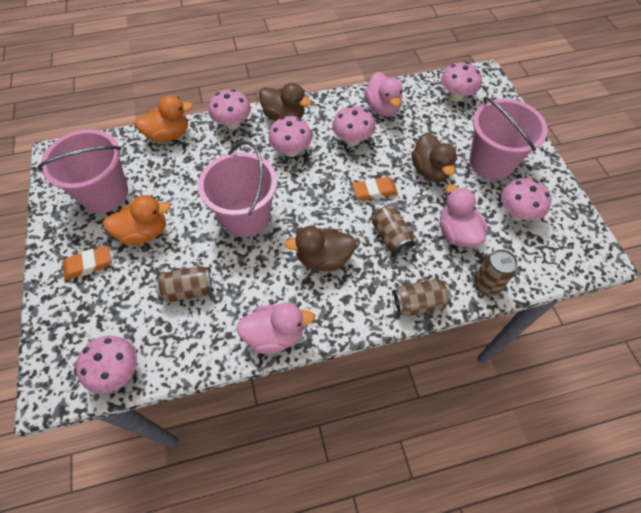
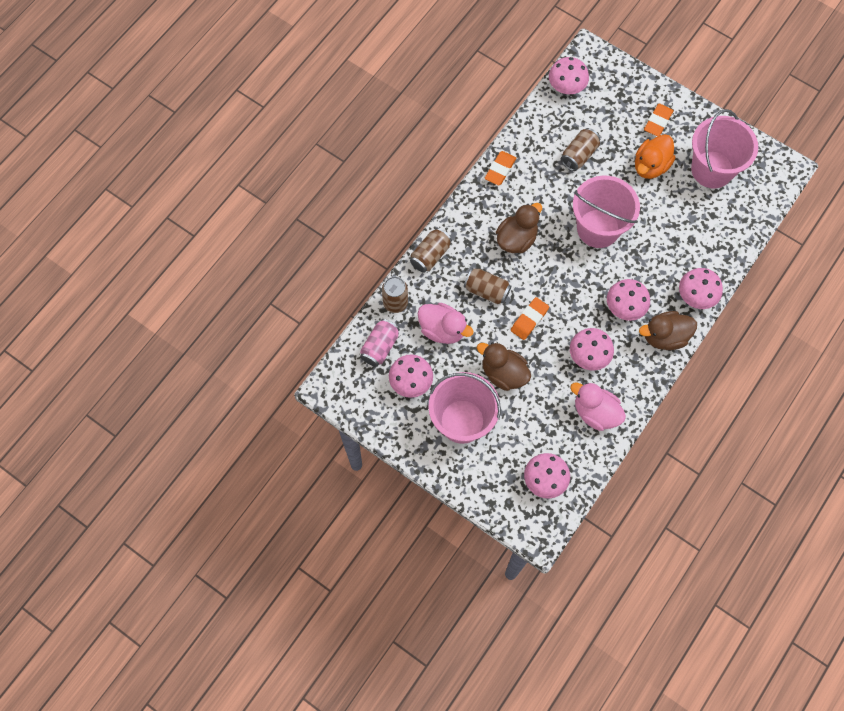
camera: 140 degrees right, 10 degrees up
(169, 135) = (730, 248): orange duck -> none
(275, 335) = (500, 170): pink duck -> orange eraser
(528, 258) = (380, 347): none -> pink can

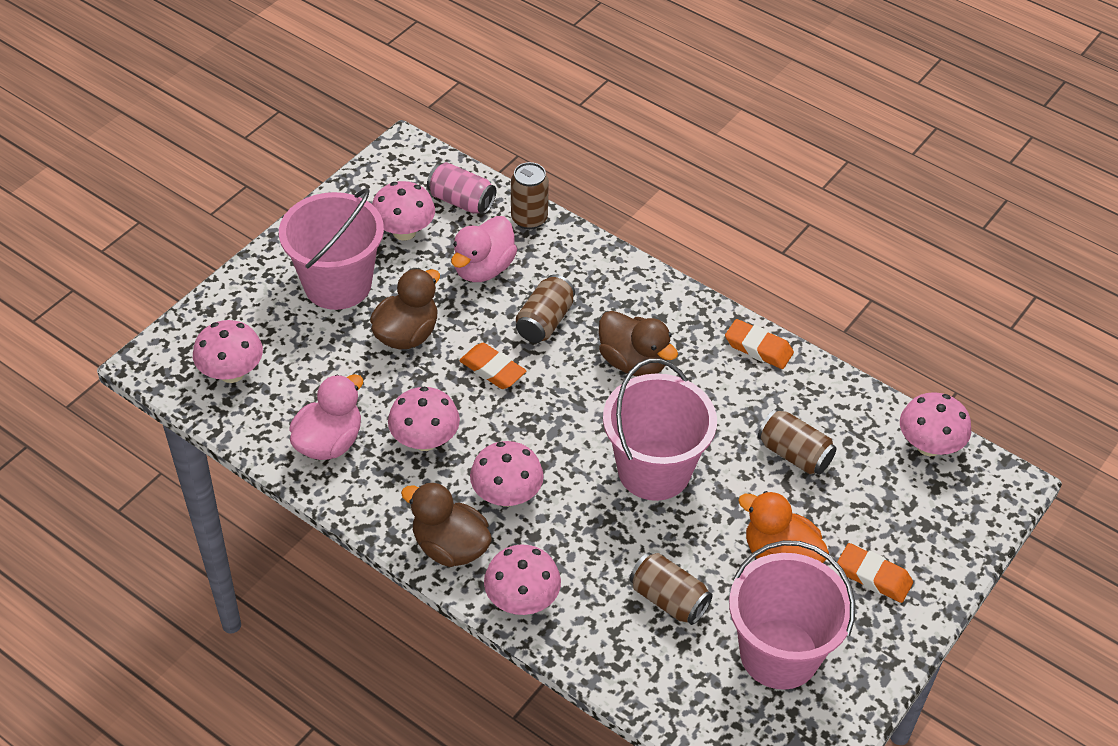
camera: 90 degrees right, 20 degrees down
(430, 255) = (605, 259): brown can -> brown can (668, 599)
(664, 337) = (450, 547): brown duck -> brown duck turned 45 degrees counterclockwise

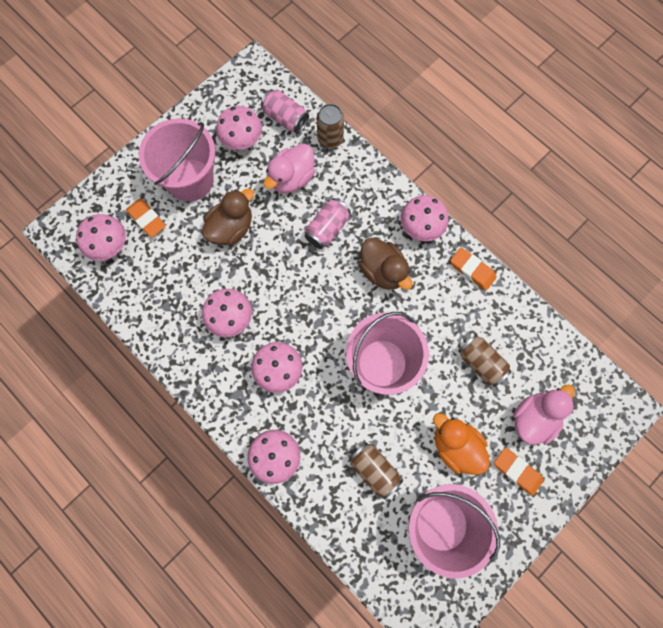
camera: 10 degrees right, 25 degrees up
(329, 442) = (166, 311): pink duck -> pink duck (534, 418)
(450, 547) = (234, 407): brown duck -> none
(492, 370) = (285, 265): orange eraser -> orange eraser (147, 219)
(545, 321) = (327, 229): brown can -> pink can
(929, 446) = (577, 368): pink mushroom -> pink mushroom (421, 227)

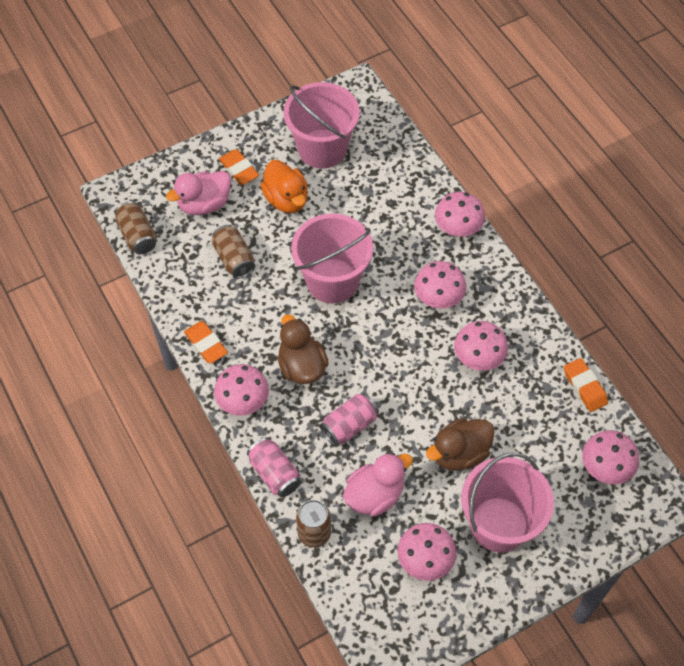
camera: 165 degrees left, 15 degrees down
(147, 219) = (557, 488): orange eraser -> orange eraser (584, 387)
(285, 118) = (363, 576): pink can -> pink can (274, 473)
(374, 470) = (368, 199): brown can -> brown can (137, 236)

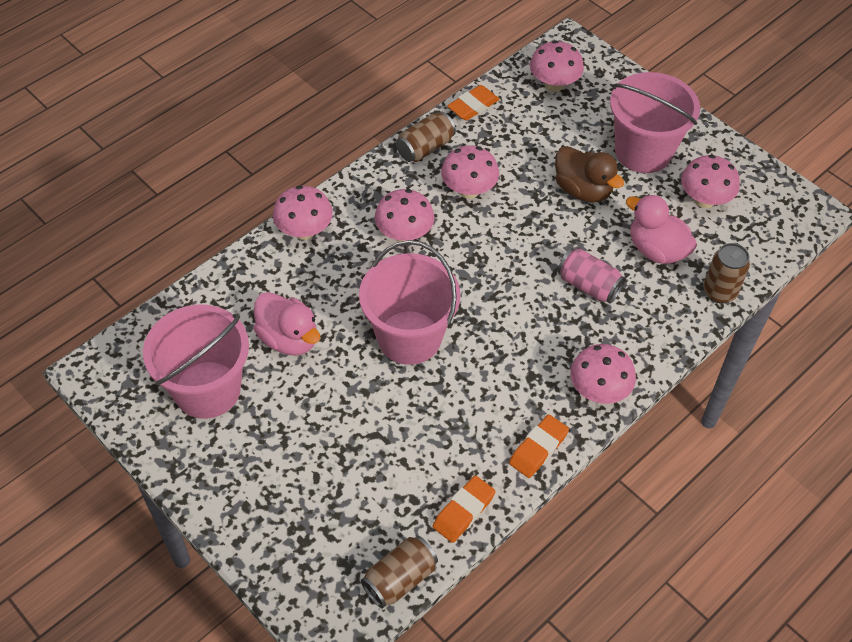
camera: 105 degrees left, 5 degrees down
(204, 204) = (328, 508): pink duck -> pink duck (289, 339)
(234, 259) = (406, 449): brown can -> brown can (425, 148)
(239, 170) = (260, 480): orange eraser -> orange eraser (463, 511)
(274, 473) = (671, 340): pink can -> none
(286, 199) = (299, 412): orange duck -> none
(301, 366) = (533, 344): brown duck -> none

